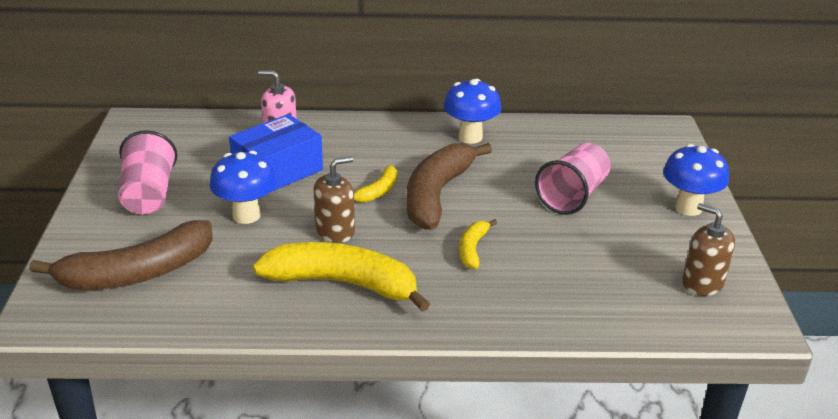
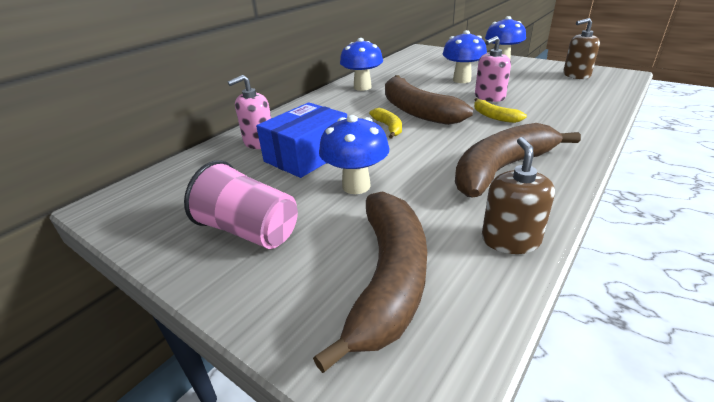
camera: 50 degrees left, 0 degrees up
(277, 170) = (307, 155): blue box -> blue box turned 45 degrees clockwise
(335, 231) = (423, 154): brown soap dispenser -> brown soap dispenser (510, 240)
(343, 283) = (501, 169): yellow banana -> brown banana
(532, 231) = (489, 97): none -> pink soap dispenser
(572, 196) = (461, 80): pink cup -> blue mushroom

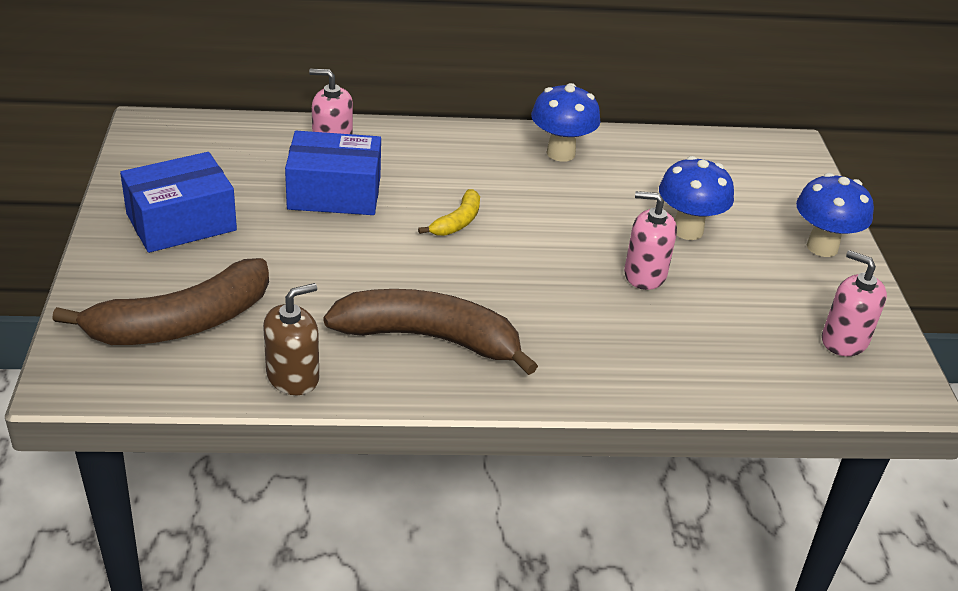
camera: 45 degrees right, 5 degrees up
(249, 231) = (181, 222): pink cup -> blue box
(356, 186) = (304, 251): blue mushroom -> none
(416, 111) = (528, 226): brown banana -> none
(494, 116) = (577, 296): yellow banana -> none
(576, 75) = (844, 340): brown soap dispenser -> pink soap dispenser

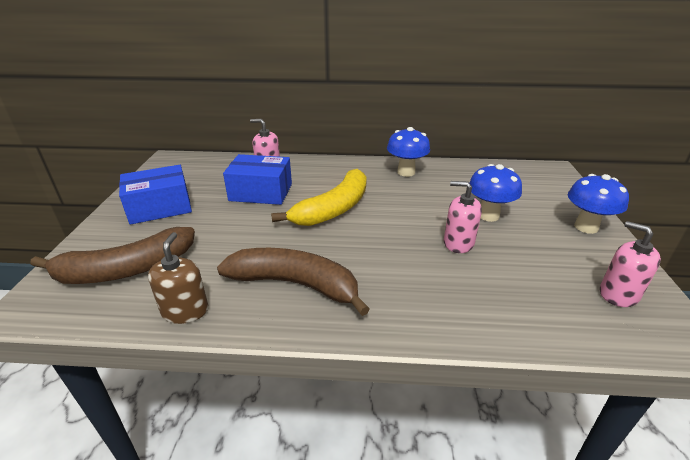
camera: 10 degrees right, 5 degrees down
(293, 376) = (185, 311): brown soap dispenser -> brown soap dispenser turned 60 degrees counterclockwise
(457, 222) = (334, 209): yellow banana -> yellow banana, size x2.09

